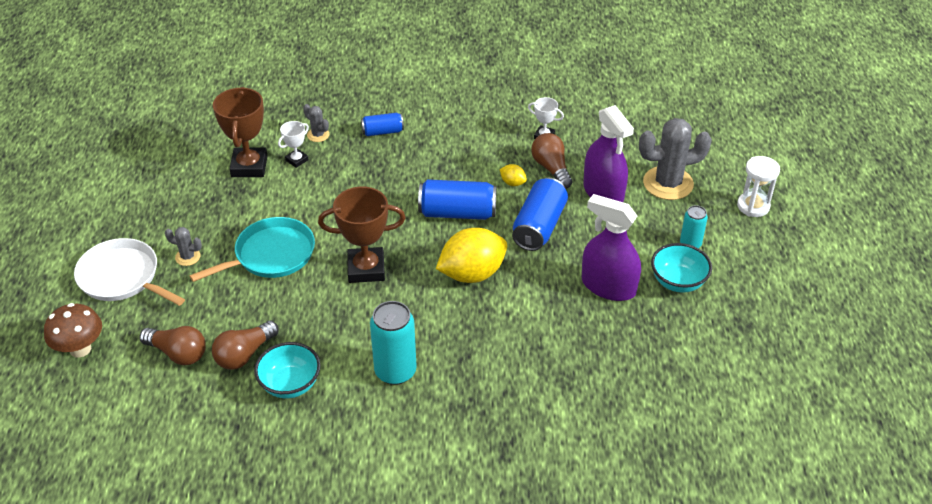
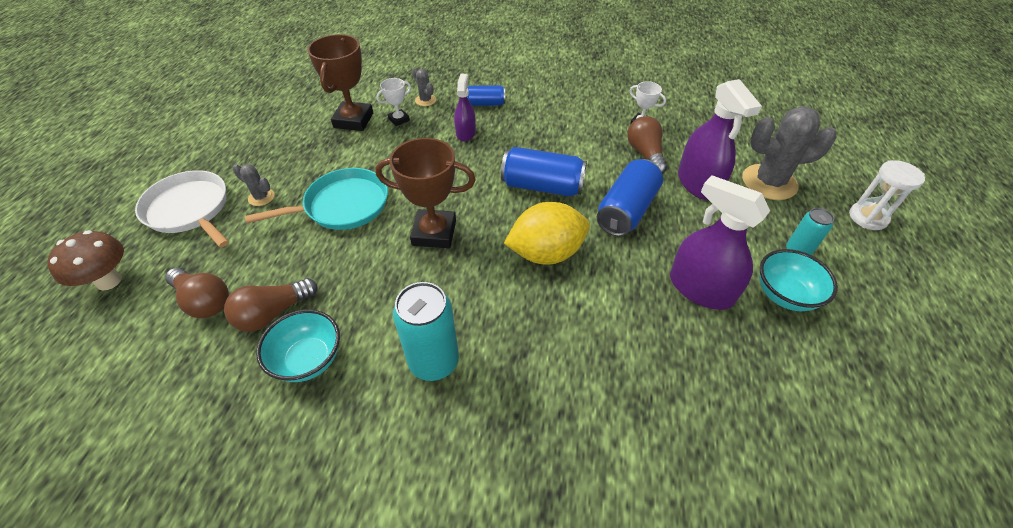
camera: 10 degrees right, 5 degrees up
(370, 167) = (465, 133): none -> purple spray bottle
(512, 183) = (604, 163): yellow lemon -> none

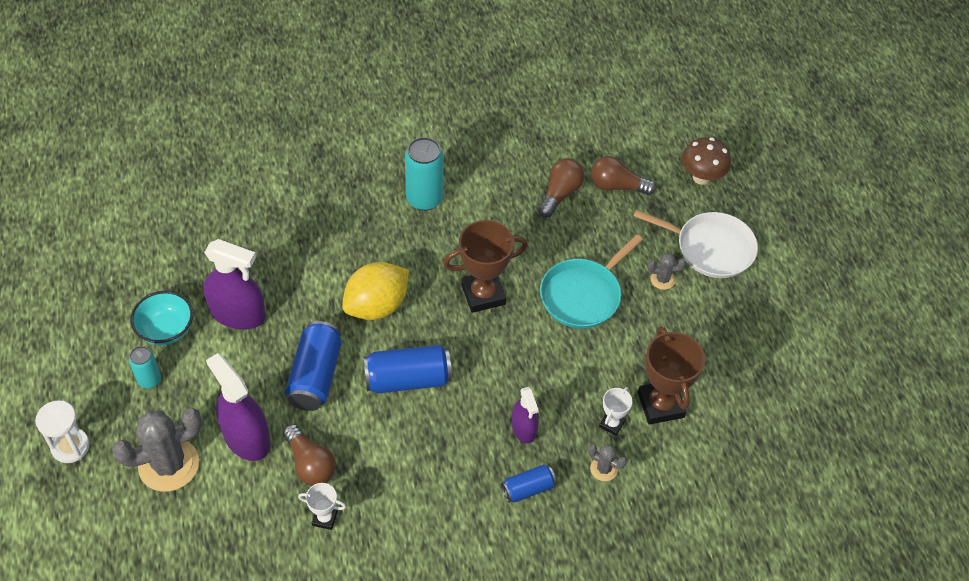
camera: 155 degrees right, 5 degrees up
(309, 359) = (509, 175): turquoise bowl -> none

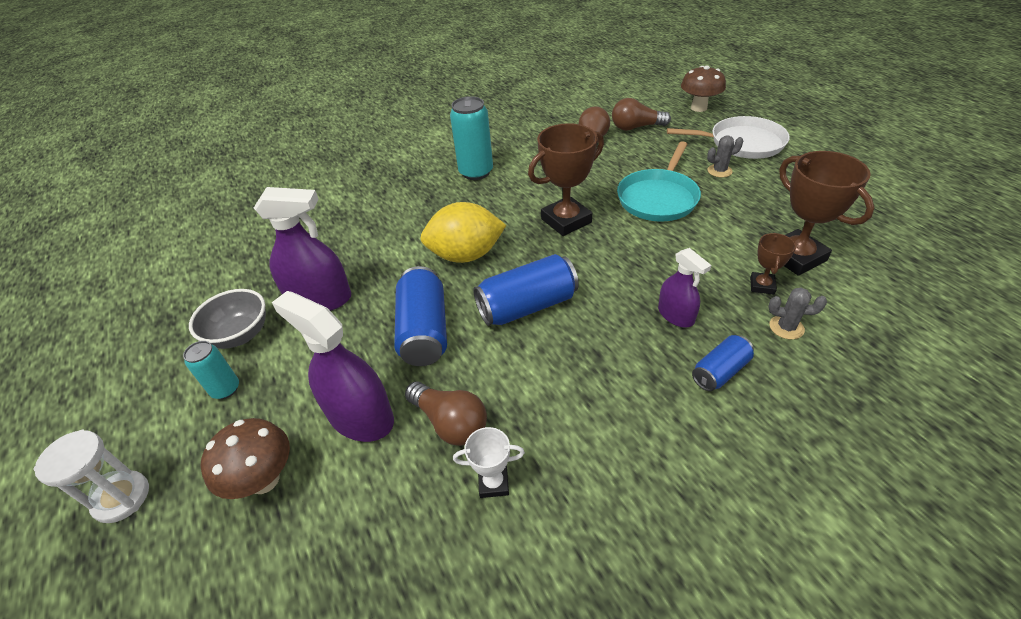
camera: 10 degrees left, 10 degrees down
(166, 330) = (240, 335): turquoise bowl -> grey bowl
(169, 465) = (264, 480): grey cactus -> brown mushroom
(376, 306) = (466, 255): yellow lemon -> yellow lemon turned 45 degrees clockwise
(611, 424) = (762, 286): white trophy -> brown trophy

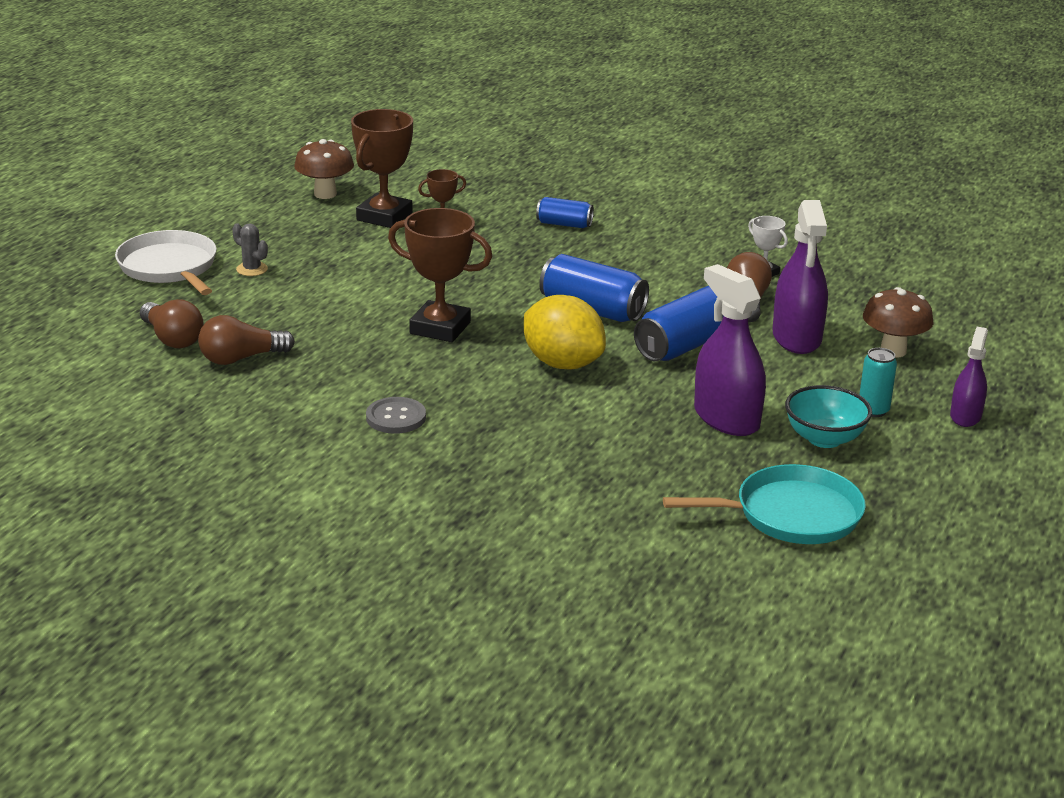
camera: 130 degrees left, 15 degrees down
(122, 498) = (996, 399): white hourglass -> none
(240, 335) = (824, 439): grey bowl -> turquoise bowl
(476, 172) = (396, 417): turquoise can -> grey button
(658, 198) = (343, 290): turquoise pan -> turquoise pan (791, 514)
(676, 315) = (522, 249): purple spray bottle -> purple spray bottle (965, 416)
(698, 108) = (77, 309): brown mushroom -> brown mushroom (325, 194)
(786, 327) = (485, 210): grey cactus -> none

